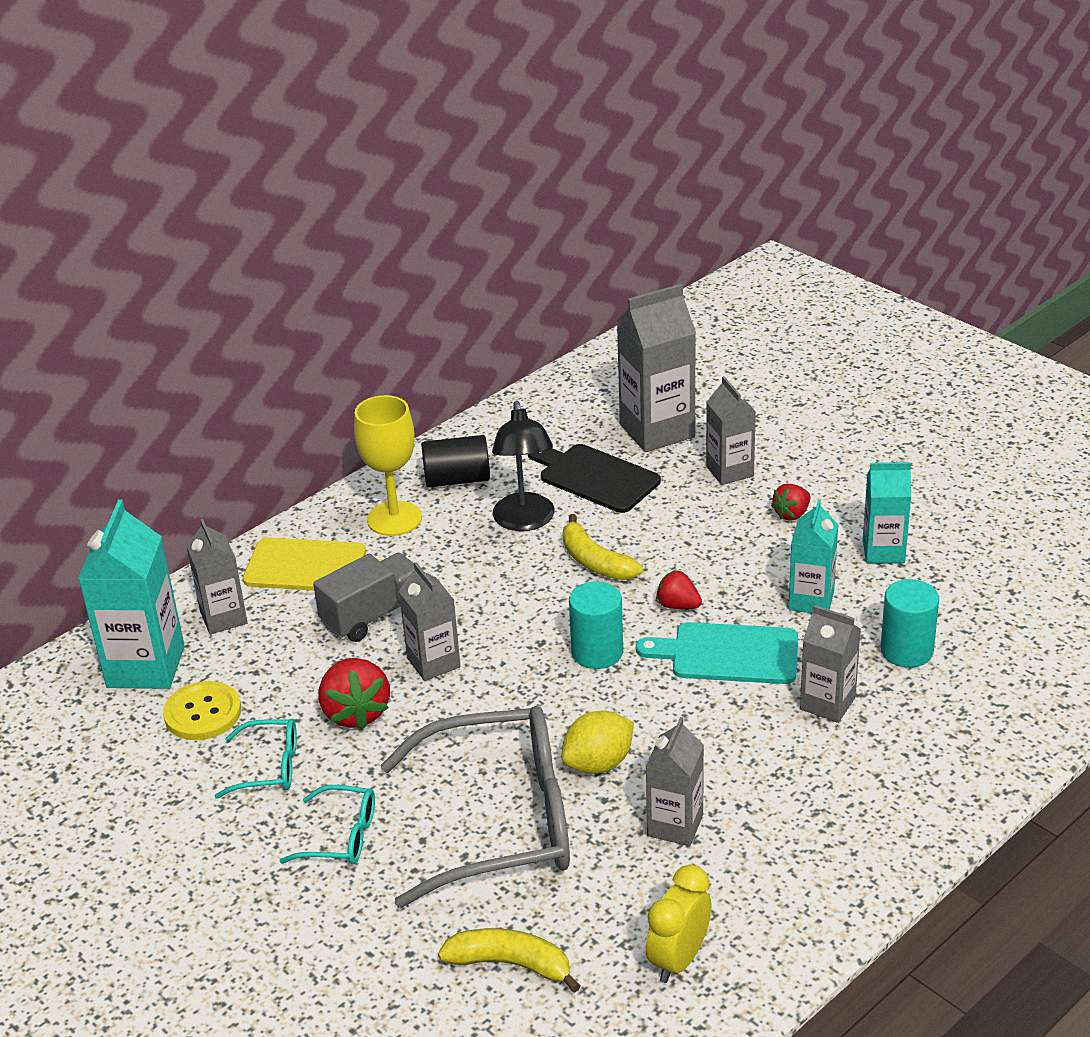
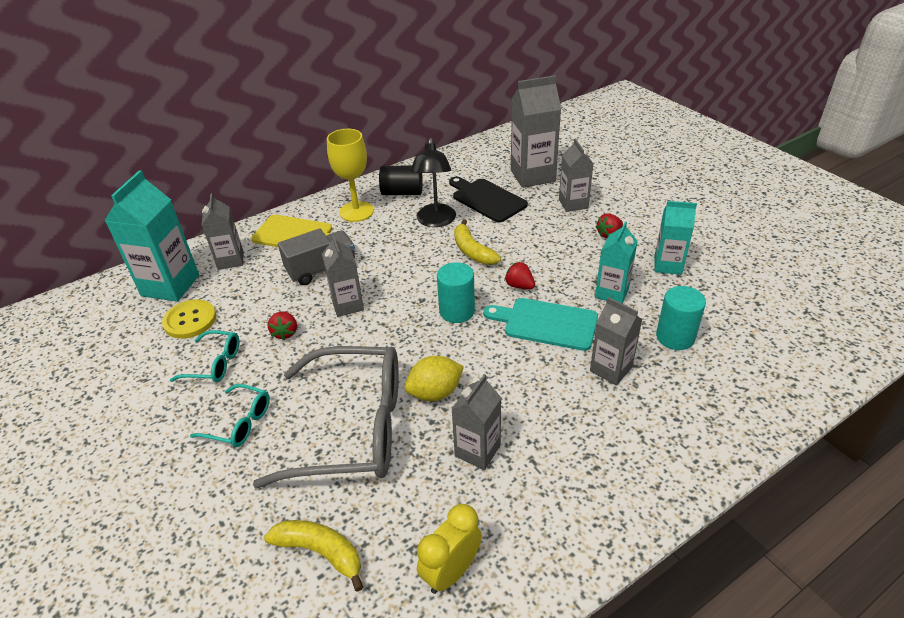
camera: 10 degrees right, 5 degrees up
(356, 712) = (285, 333): red strawberry -> red strawberry, size x0.59

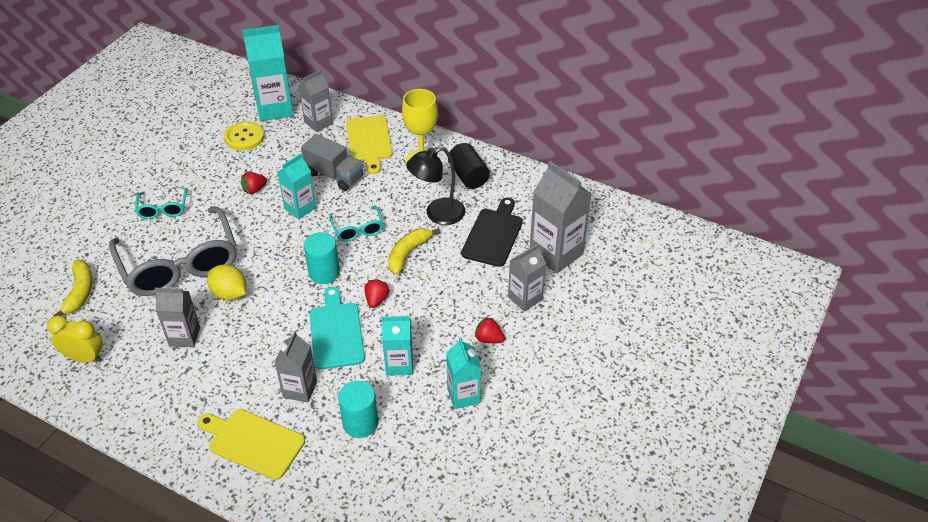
camera: 60 degrees right, 5 degrees up
(215, 364) = (209, 171): turquoise glasses -> turquoise glasses (358, 230)
(347, 305) = (300, 208): grey carton -> turquoise carton
(671, 425) = (253, 442): none -> yellow cutting board

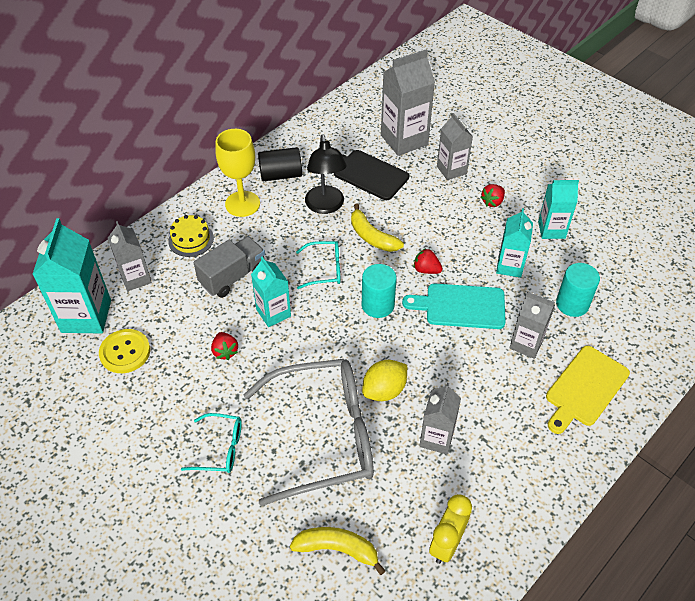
camera: 75 degrees left, 5 degrees up
(369, 141) = (191, 239): yellow cutting board -> yellow cake

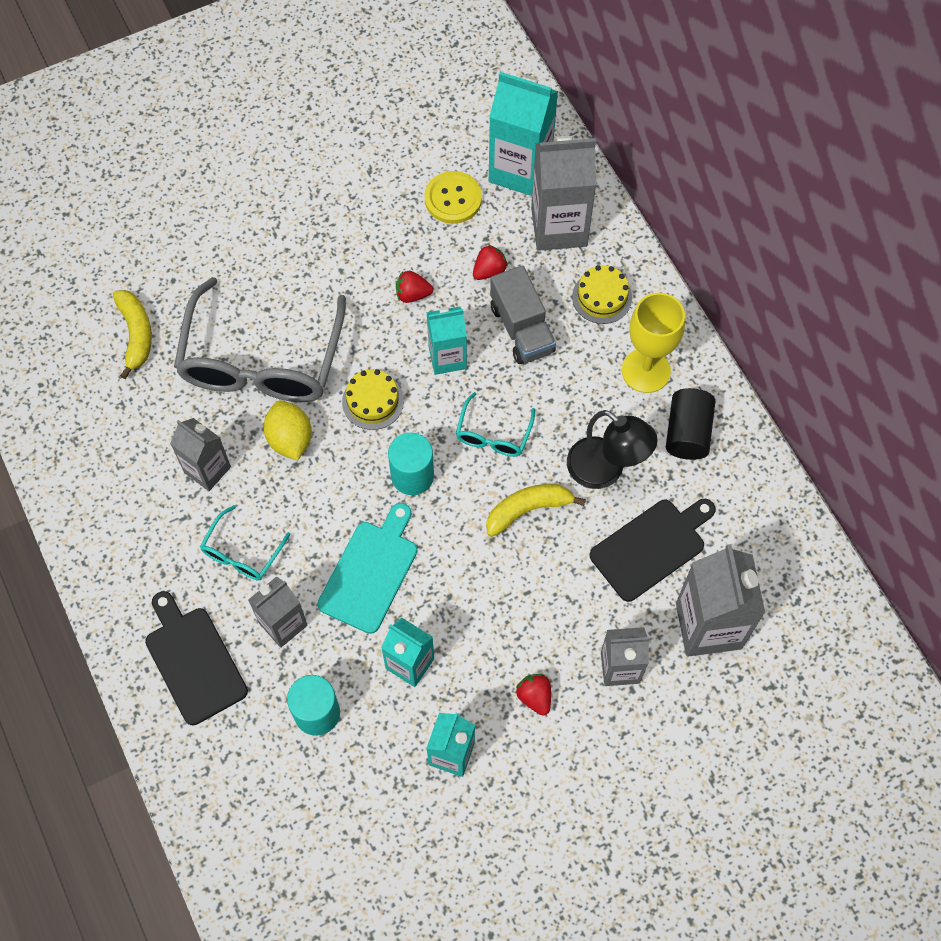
camera: 110 degrees right, 15 degrees up
(136, 278) = (559, 227): grey carton -> grey carton, size x1.62
(220, 448) = (291, 262): turquoise glasses -> turquoise glasses (242, 553)
(326, 206) = (605, 471): black lamp -> black lamp turned 150 degrees counterclockwise
(329, 347) = (373, 401): none -> yellow cake
(337, 549) = (136, 334): yellow banana -> yellow banana turned 45 degrees counterclockwise
(426, 270) = (445, 555): red strawberry -> red strawberry (489, 270)
(446, 544) = (92, 432): yellow clock -> none
(585, 388) = (194, 661): yellow cutting board -> black cutting board

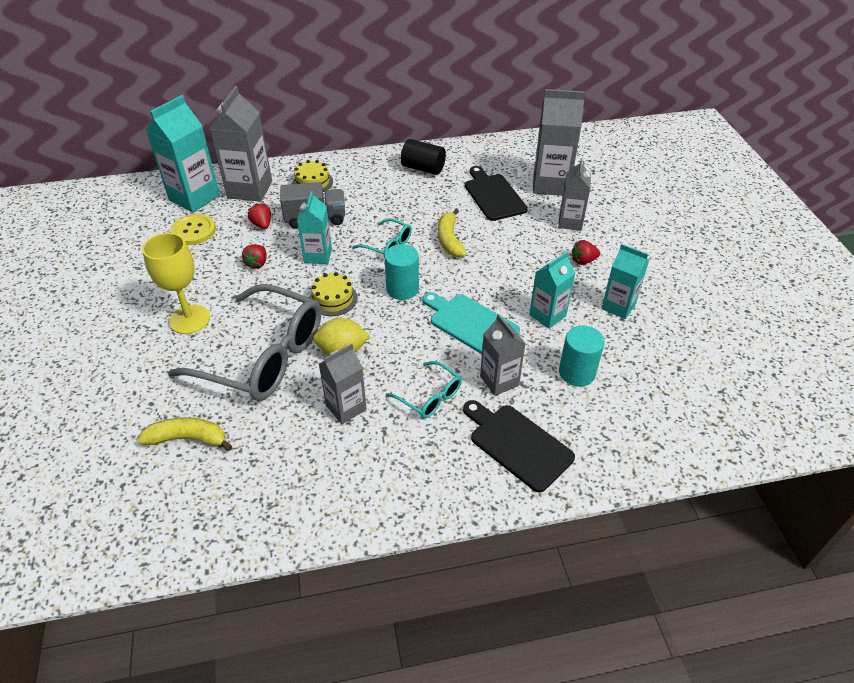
camera: 75 degrees left, 20 degrees down
(194, 661) = (518, 444): black cutting board -> black cutting board turned 60 degrees clockwise
(605, 471) = (435, 203): black lamp -> none
(646, 370) = (373, 175): yellow goblet -> yellow goblet (189, 319)

